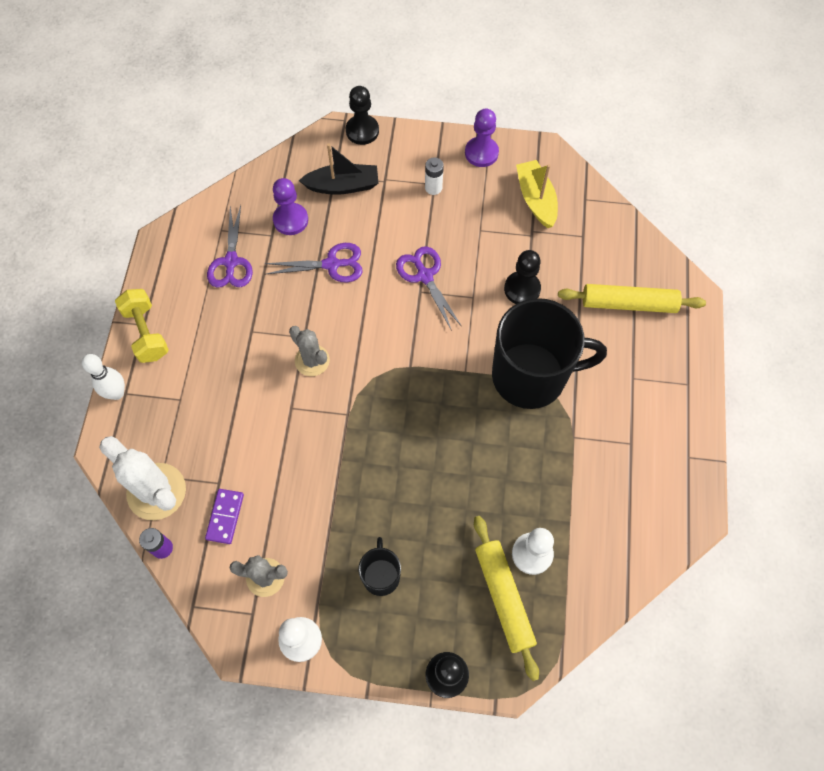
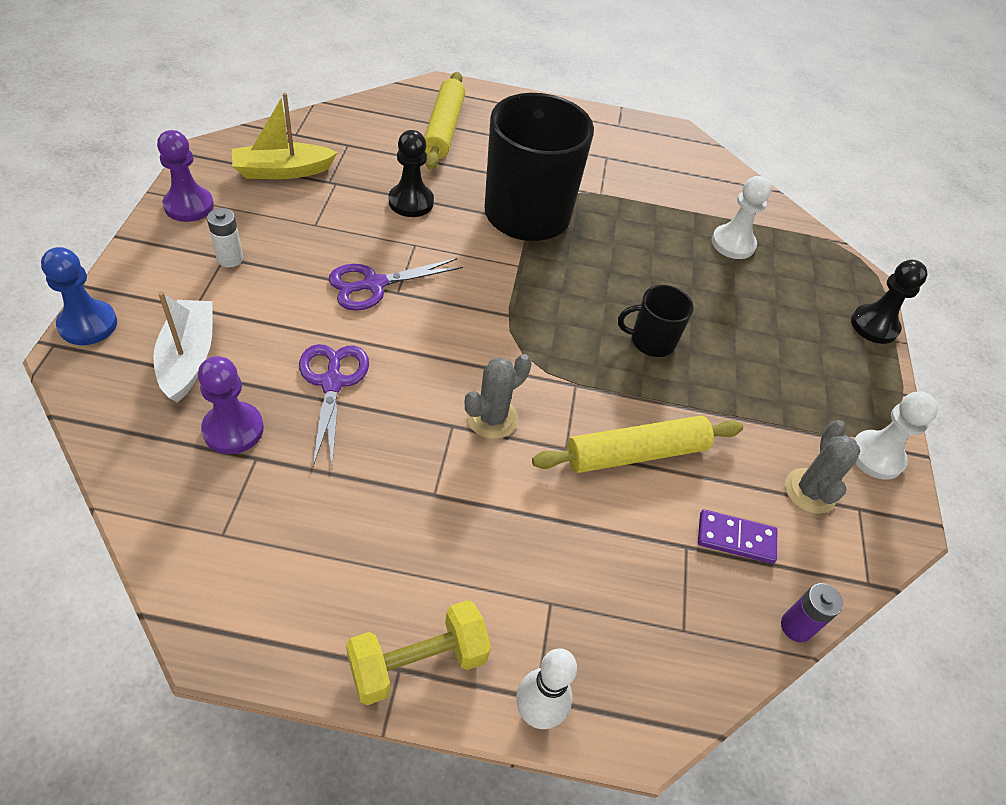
camera: 95 degrees left, 15 degrees down
(156, 491) = (710, 637): white cactus -> none
(231, 262) = (295, 520): purple scissors -> none
(342, 186) = (188, 358): black boat -> white boat
(362, 131) = (88, 324): black pawn -> blue pawn
(381, 575) = (782, 370): black mug -> black mug (651, 341)
(504, 597) = (783, 271): yellow rolling pin -> yellow rolling pin (636, 453)

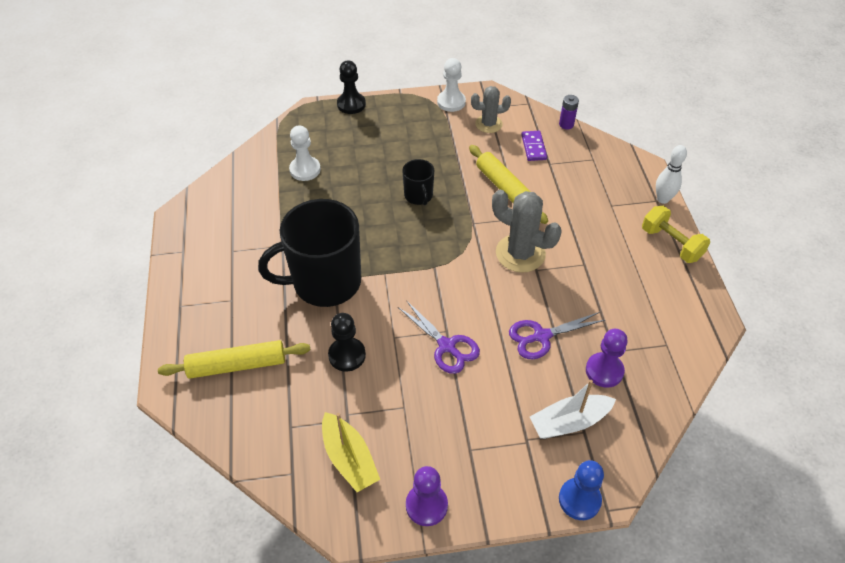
camera: 100 degrees left, 0 degrees up
(230, 259) = (469, 444): white battery -> none
(492, 418) = (520, 253): grey cactus -> grey cactus, size x1.59

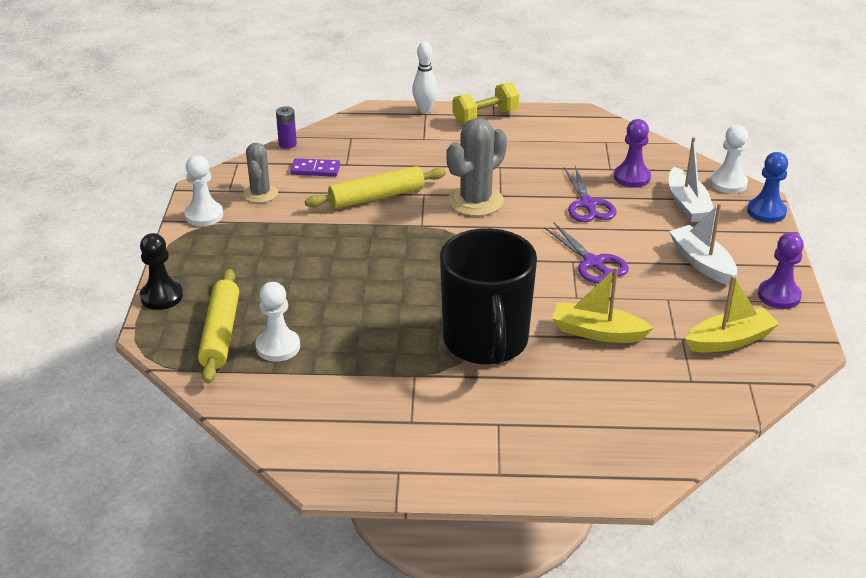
camera: 80 degrees left, 15 degrees down
(237, 365) = (603, 421): yellow rolling pin -> yellow rolling pin (220, 333)
(347, 355) = (597, 332): black pawn -> yellow boat
(418, 196) = (364, 258): black mug -> none
(447, 346) = (593, 263): purple scissors -> purple scissors turned 90 degrees clockwise
(467, 435) = (702, 263): none -> white boat
(625, 462) = (728, 183): none -> white pawn

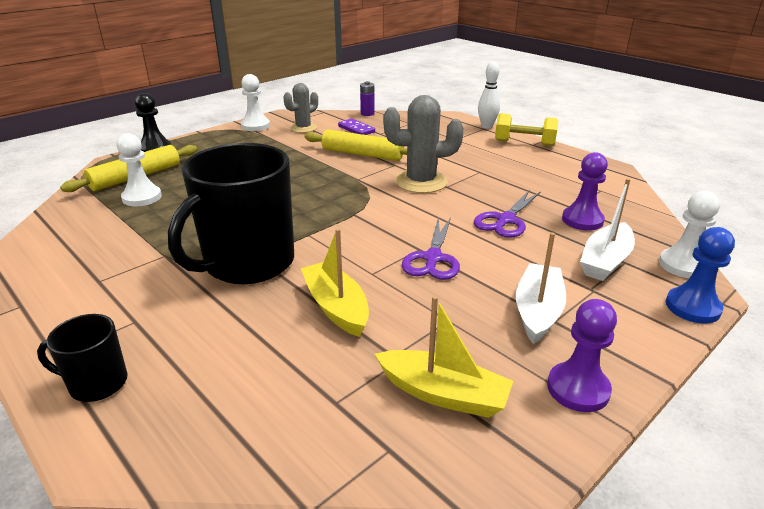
camera: 45 degrees right, 5 degrees down
(557, 464) = (97, 383): none -> black mug

